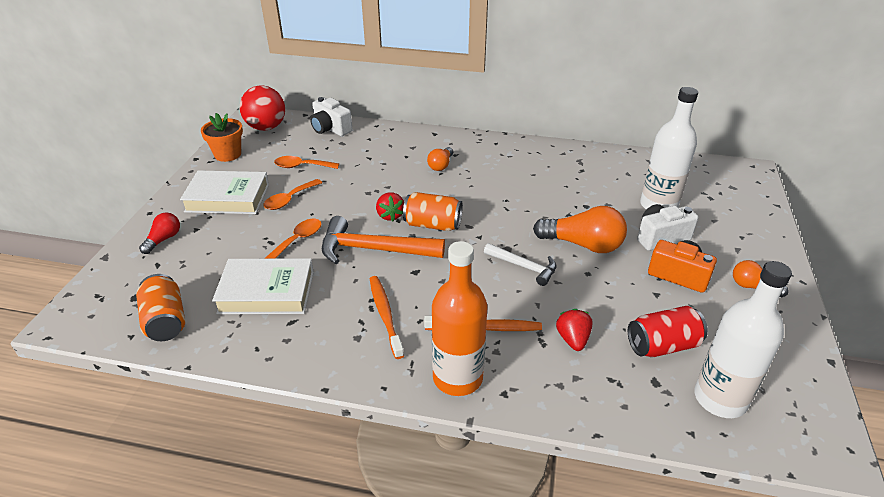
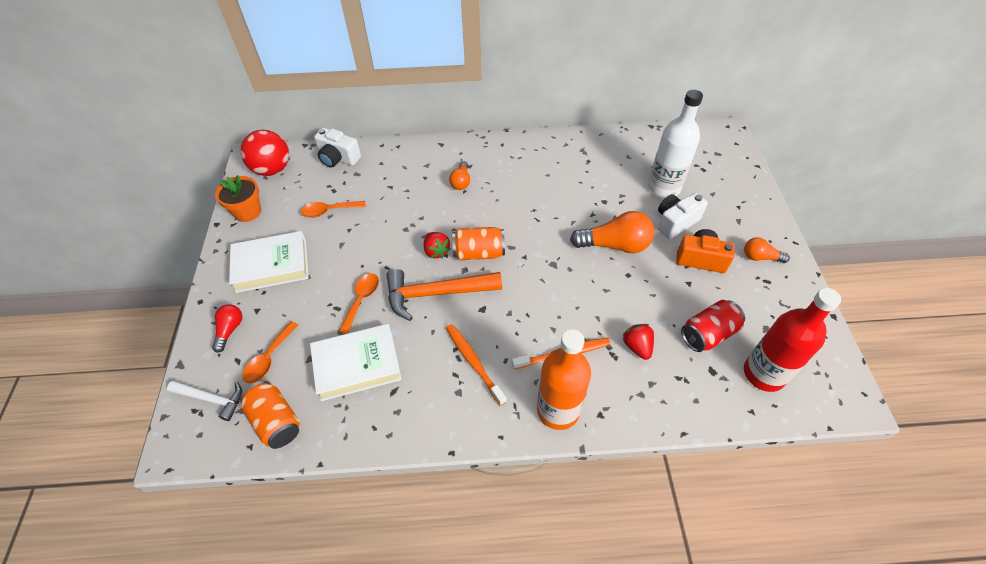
camera: 15 degrees left, 15 degrees up
(289, 199) = (334, 254): orange spoon -> orange spoon (269, 358)
(524, 267) = (573, 281): white hammer -> white hammer (211, 399)
(720, 399) = (764, 374): white bottle -> red bottle

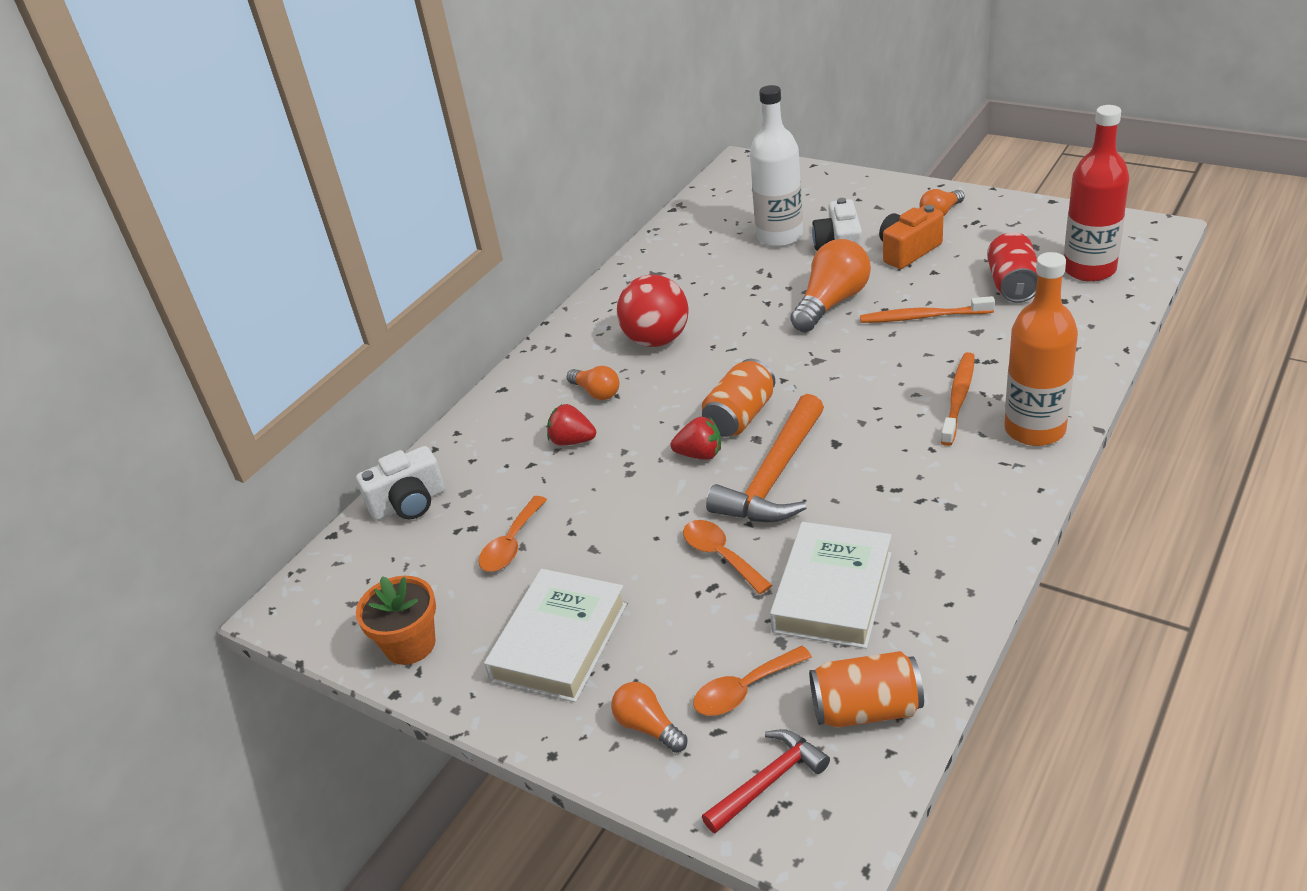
camera: 50 degrees left, 15 degrees down
(211, 399) = (768, 781): white hammer -> red hammer
(230, 330) = (648, 727): red light bulb -> orange light bulb
(269, 358) = (744, 690): orange spoon -> orange spoon turned 90 degrees clockwise
(272, 169) = (344, 589): red ball -> red ball (657, 340)
(473, 362) = (913, 477): orange toothbrush -> orange toothbrush (922, 317)
(637, 346) = (991, 339): red strawberry -> red strawberry (572, 441)

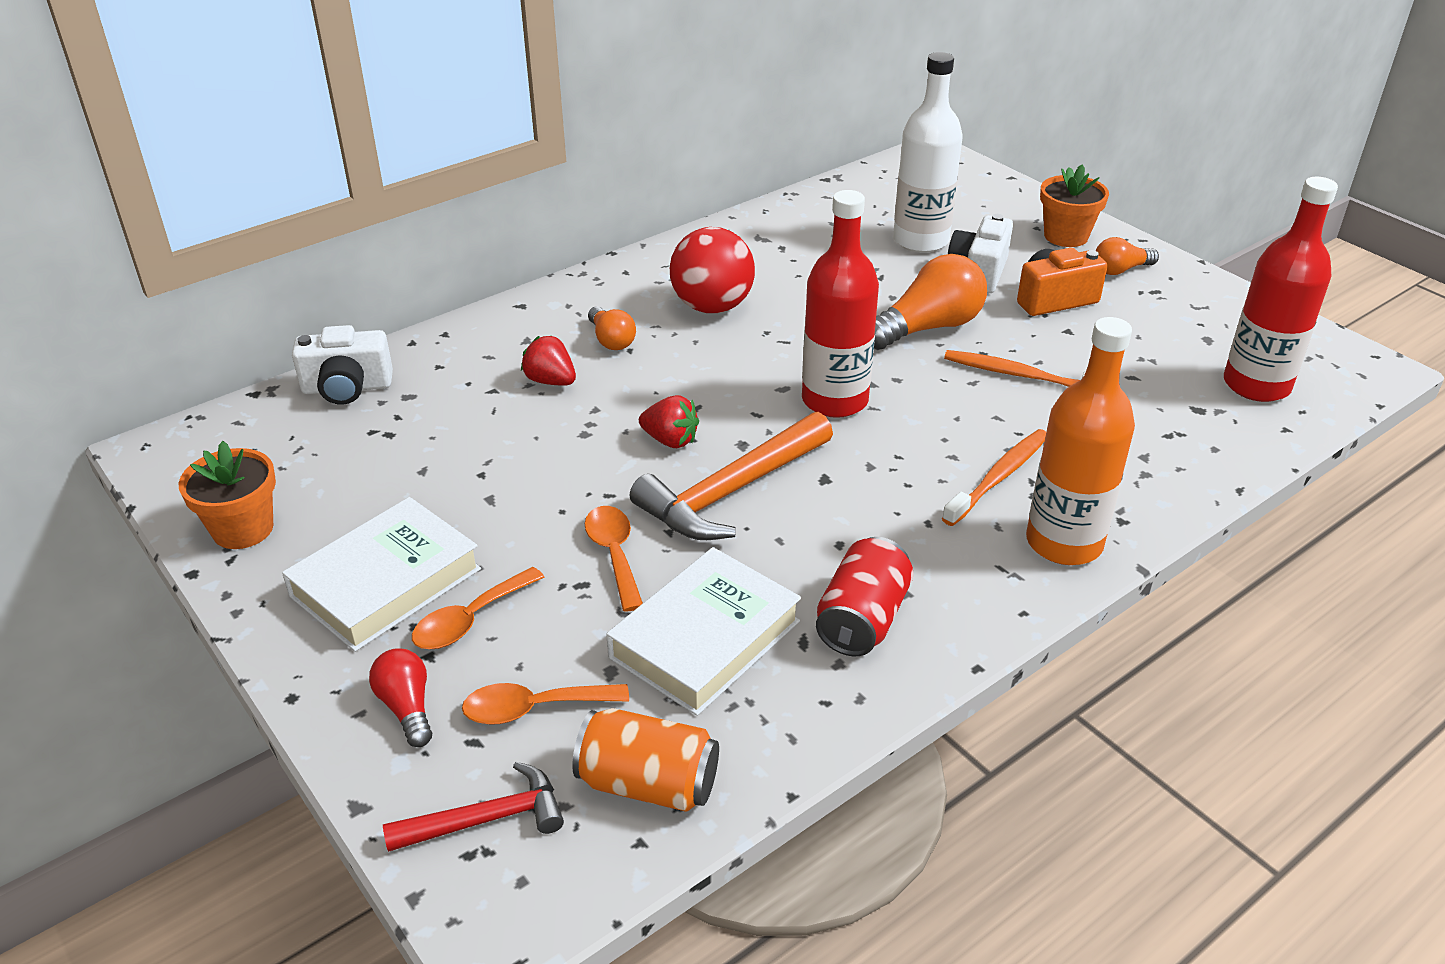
camera: 15 degrees right, 0 degrees up
(511, 544) = (413, 464): orange spoon -> orange spoon (470, 620)
(648, 727) = (407, 707): orange light bulb -> red light bulb
(740, 416) = (741, 415): orange can -> none
(801, 381) = (835, 400): none -> red bottle
(884, 199) = (1066, 236): none -> orange flower pot
(1012, 285) = (1150, 374): red can -> red can (862, 619)

